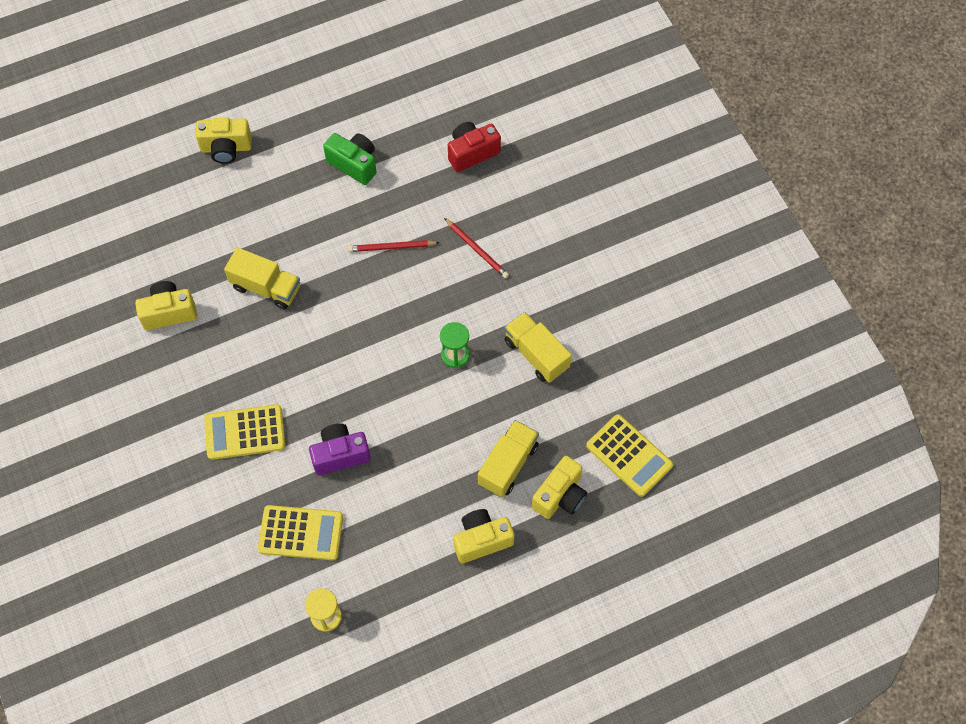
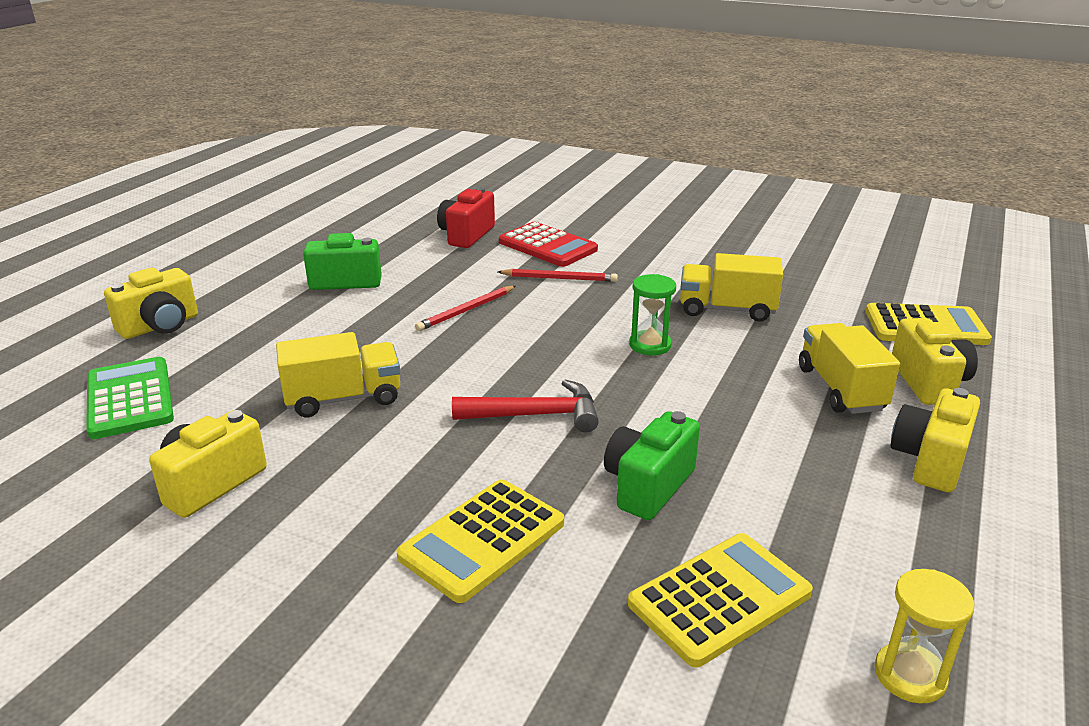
camera: 40 degrees left, 35 degrees down
(174, 215) = (130, 399): none -> green calculator
(340, 369) = (535, 415): none -> red hammer
(340, 454) = (648, 486): purple camera -> green camera
(509, 204) = (547, 246): none -> red calculator

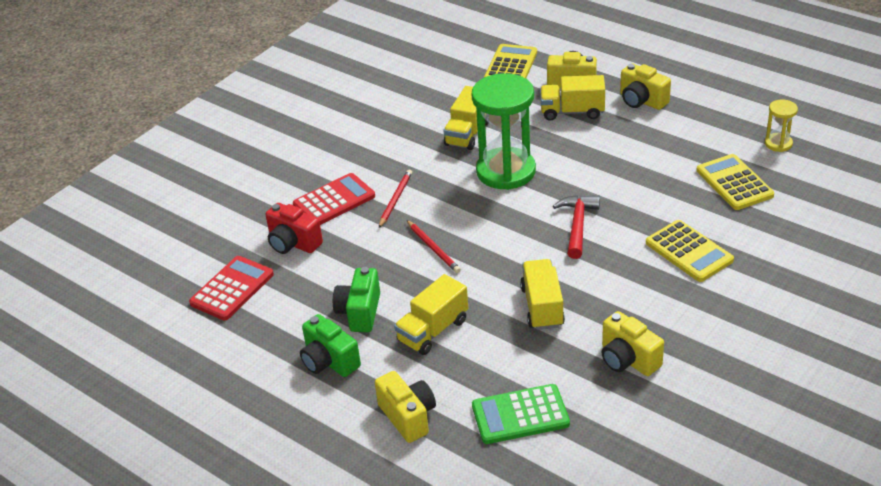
camera: 75 degrees left, 10 degrees up
(307, 326) = (433, 330): none -> yellow truck
(390, 218) = (232, 289): none -> red calculator
(648, 486) = (651, 192): green camera -> green camera (329, 361)
(650, 345) = (506, 171): green hourglass -> green hourglass, size x2.18

